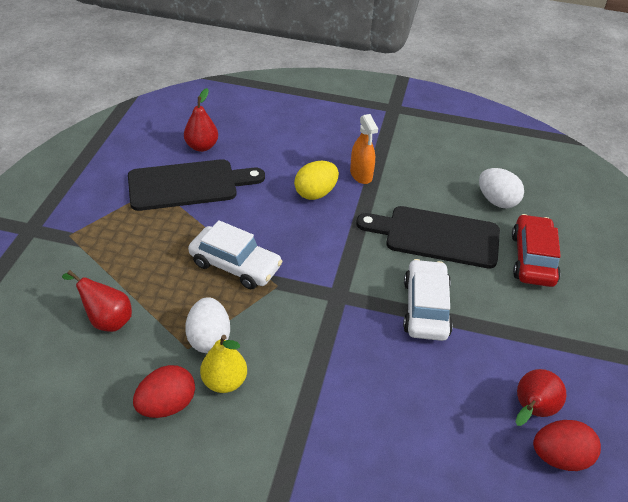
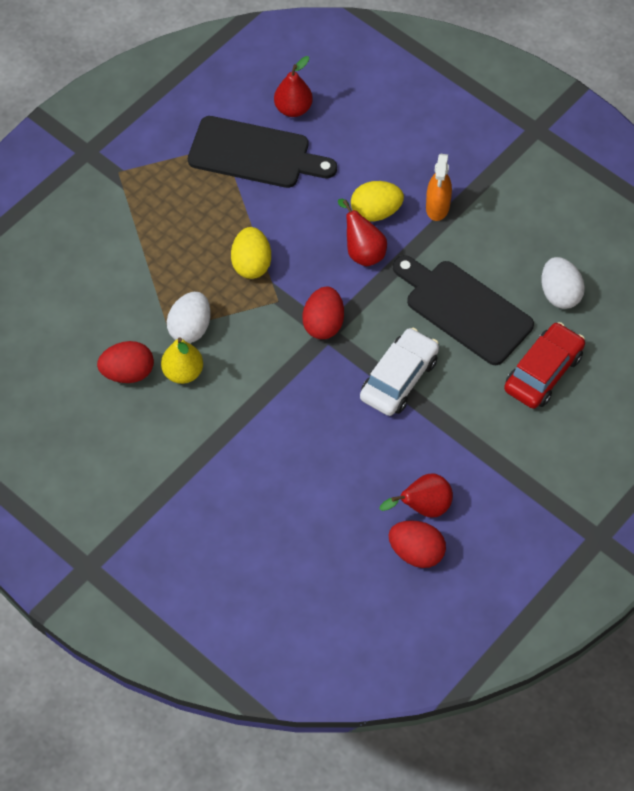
camera: 30 degrees right, 15 degrees up
(107, 320) = (114, 275): red pear -> red pear (362, 251)
(235, 265) = (251, 264): white car -> yellow egg
(330, 289) = (323, 324): none -> red egg

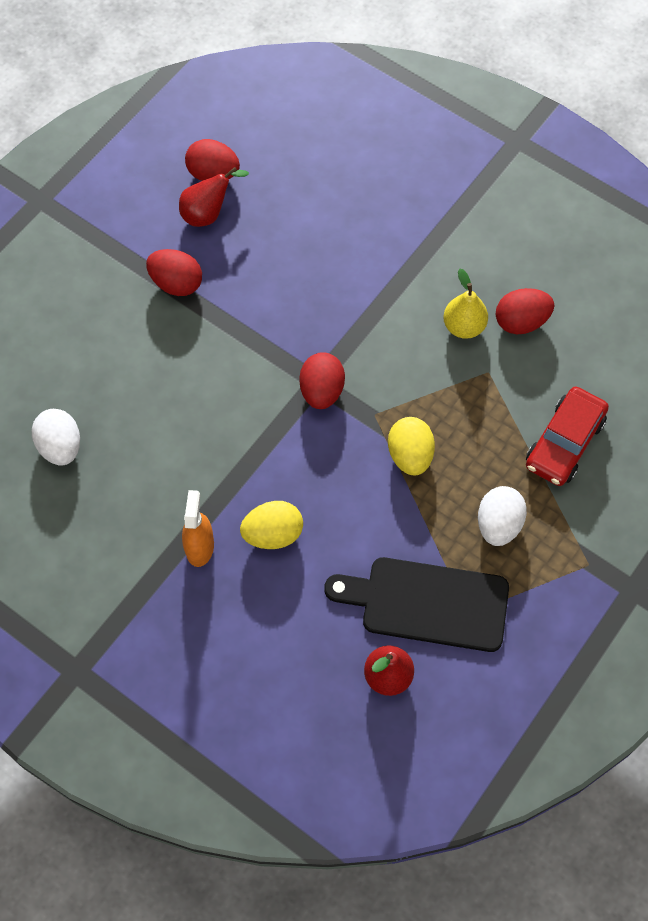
camera: 175 degrees right, 5 degrees up
(190, 328) = (465, 375): white egg -> white egg (498, 524)
(362, 251) = (285, 481): red pear -> none
(399, 379) = (237, 337): white car -> none
(456, 436) = (176, 283): none -> red egg
(464, 309) = (168, 420): black cutting board -> none
(543, 372) = (84, 356): red car -> red car (564, 443)

